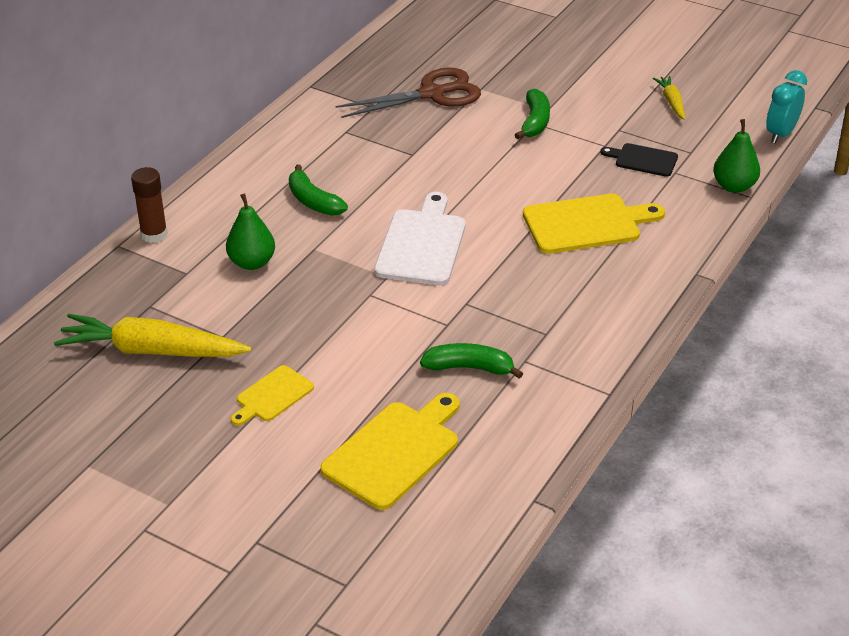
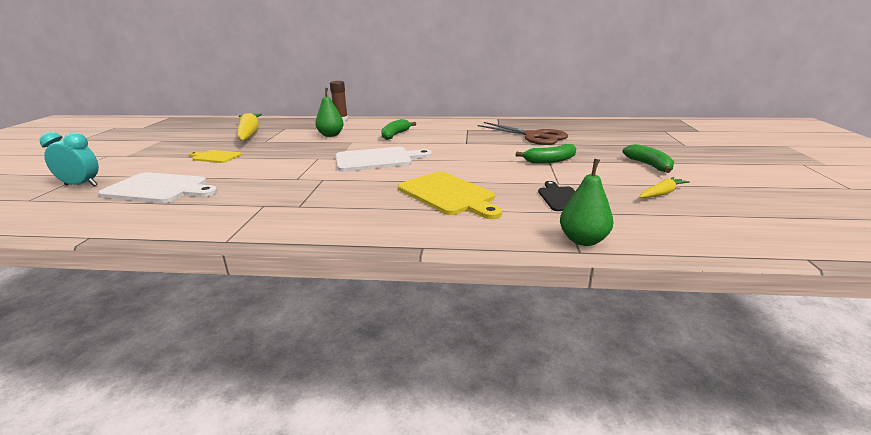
camera: 65 degrees right, 15 degrees down
(394, 451) = (159, 189): yellow cutting board -> white cutting board
(469, 368) = (250, 192): green banana -> green banana (649, 165)
(780, 134) = (715, 248): turquoise clock -> turquoise clock (81, 185)

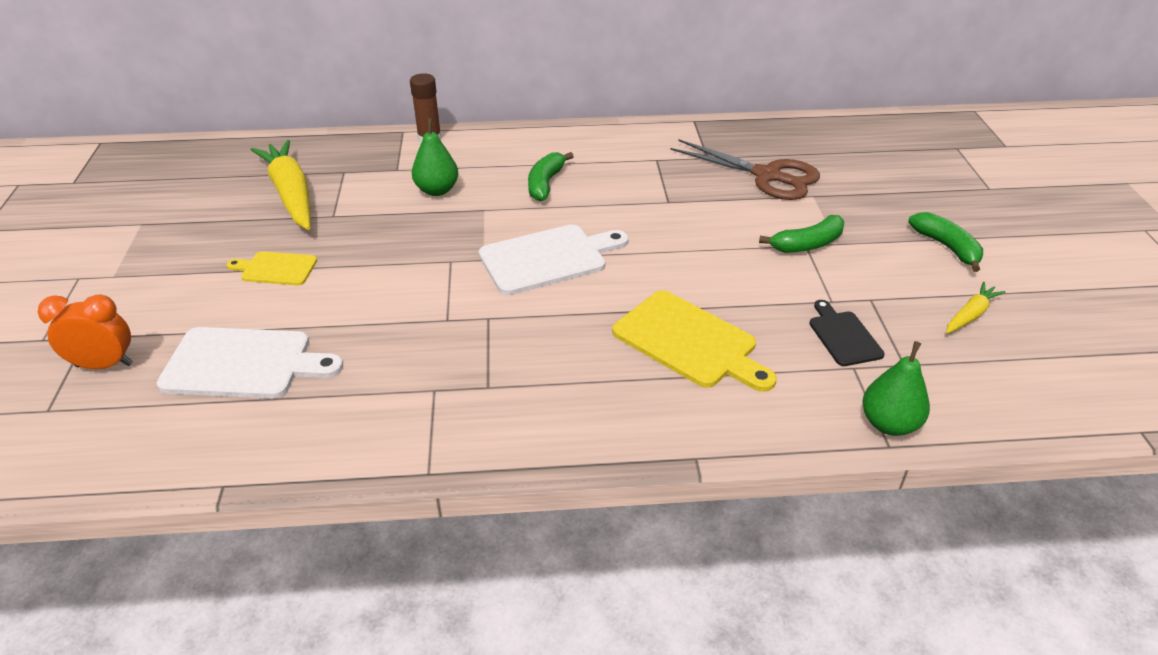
camera: 10 degrees left, 15 degrees up
(81, 185) = (104, 365): turquoise clock -> orange clock

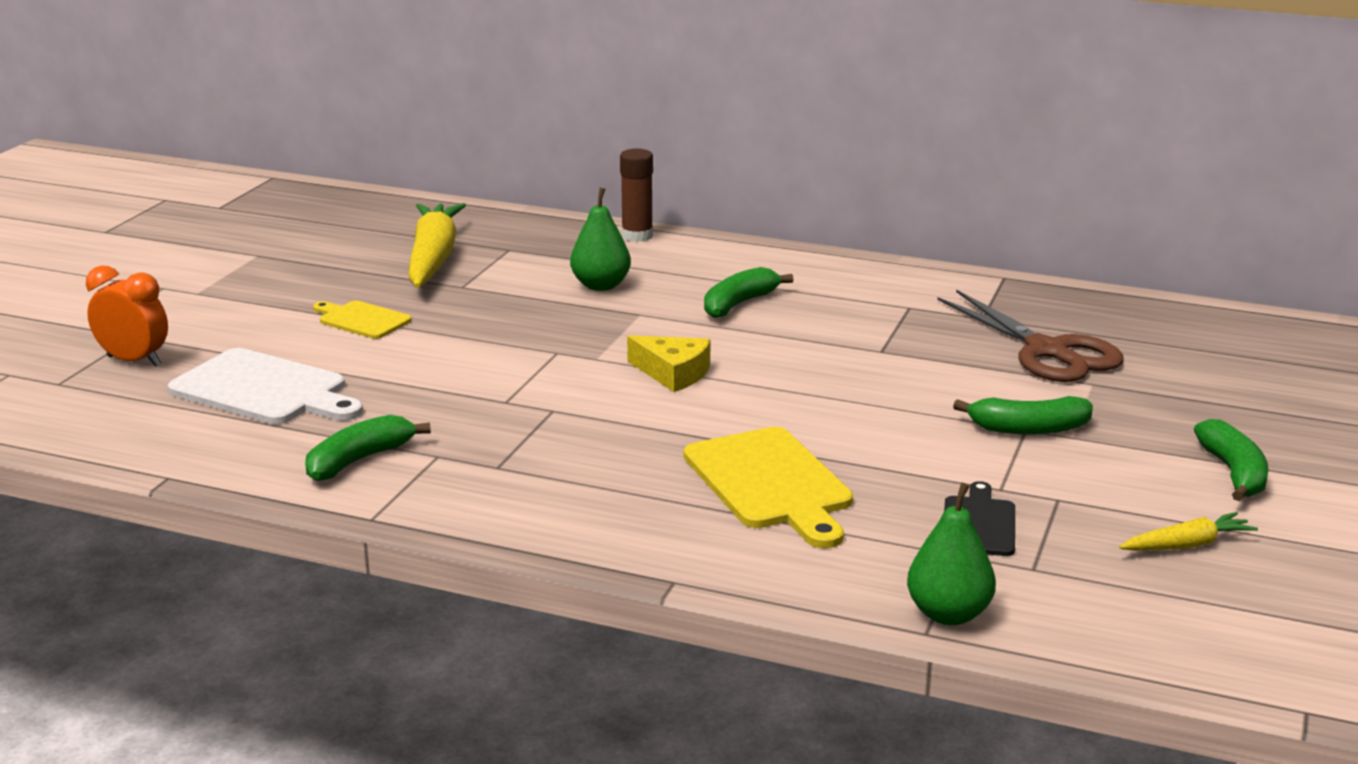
camera: 25 degrees right, 15 degrees down
(375, 414) = (359, 460): none -> green banana
(548, 258) = (673, 373): white cutting board -> yellow cheese

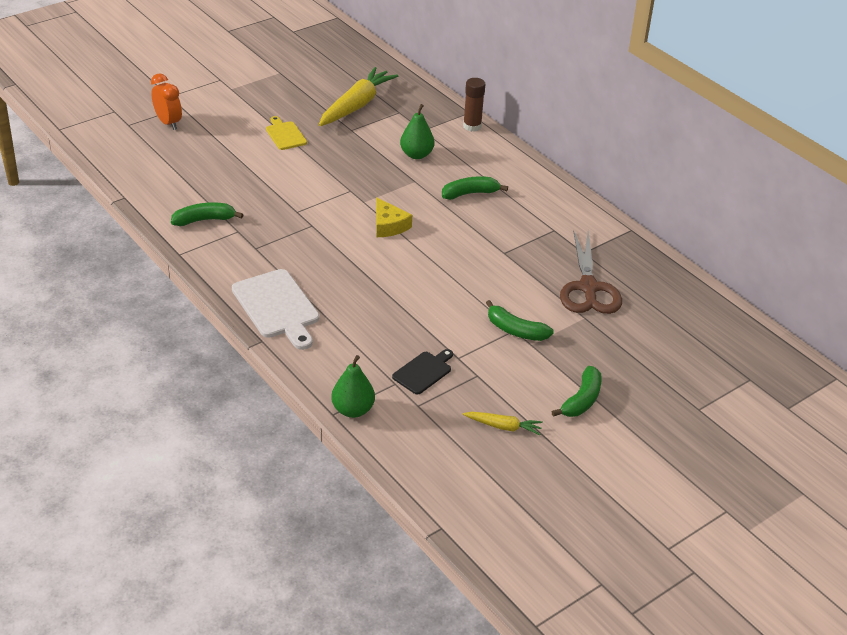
camera: 30 degrees right, 15 degrees up
(264, 390) = (204, 162): white cutting board -> white cutting board (277, 307)
(770, 483) = (359, 308): yellow cutting board -> none

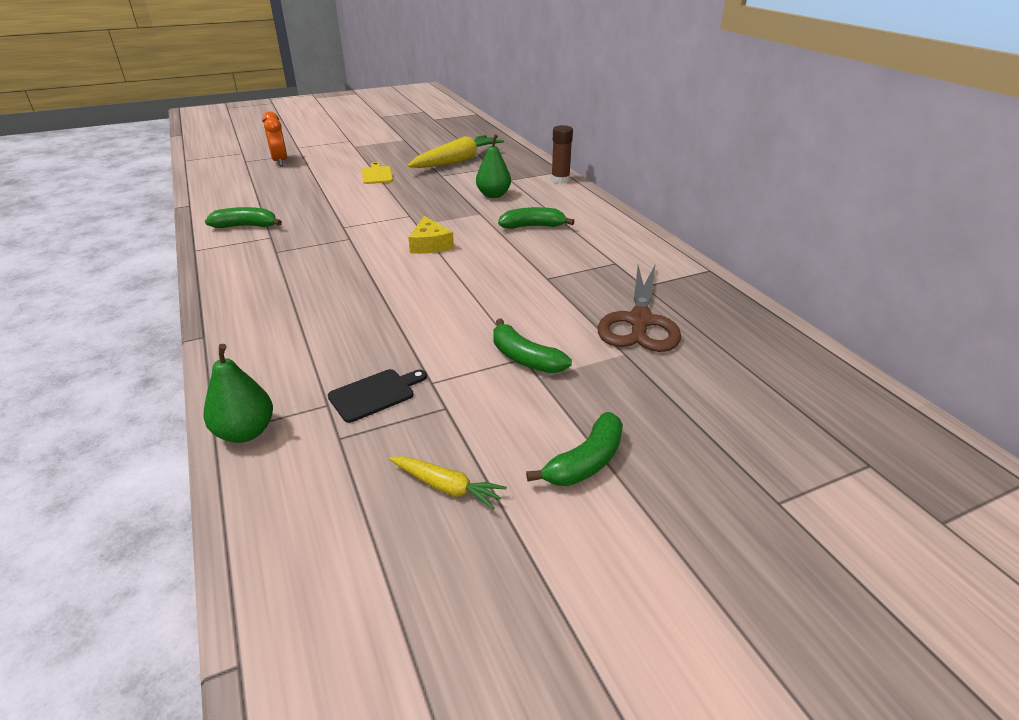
camera: 15 degrees right, 5 degrees down
(277, 307) = (251, 304): white cutting board -> none

